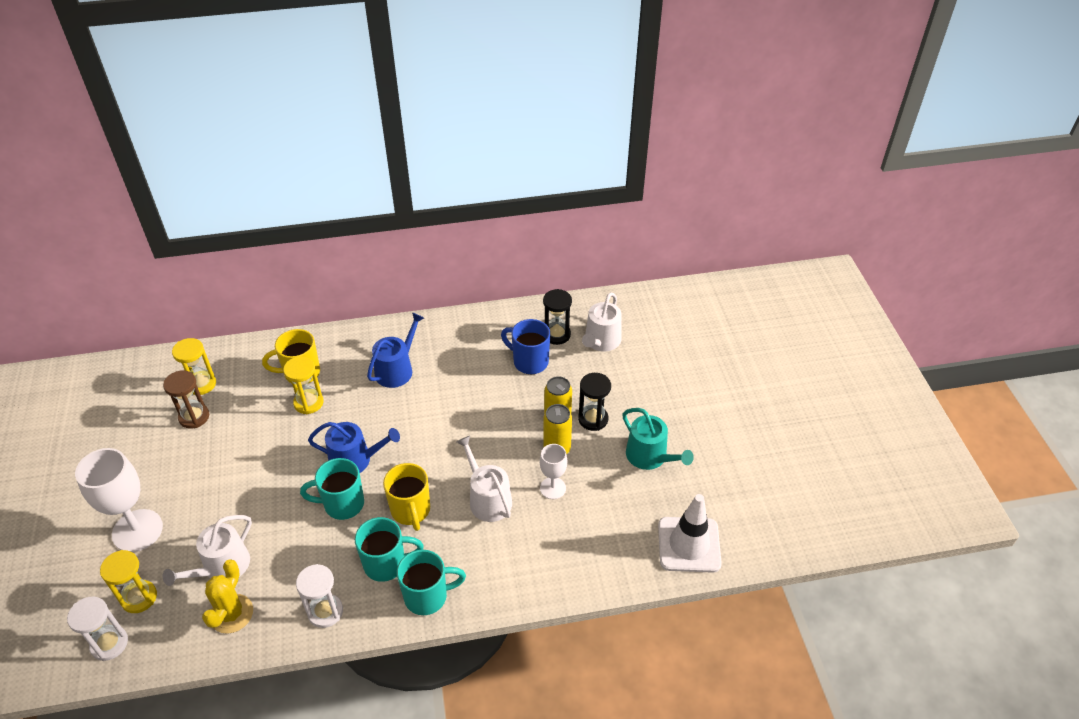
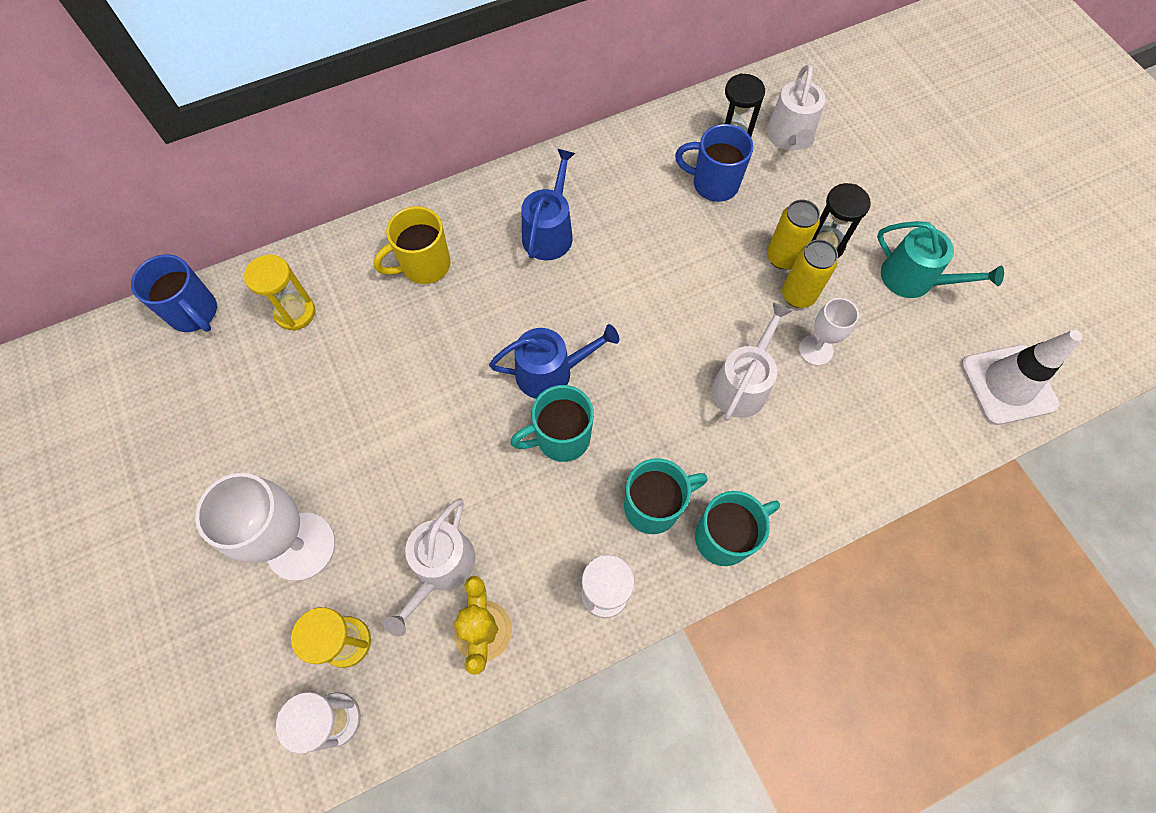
camera: 15 degrees left, 20 degrees up
(136, 370) = (194, 313): none -> blue mug
(194, 417) = (306, 362): brown hourglass -> none
(308, 403) = (453, 306): yellow hourglass -> none
(411, 511) = (653, 425): yellow mug -> none
(487, 499) = (742, 384): white watering can -> white watering can turned 75 degrees clockwise

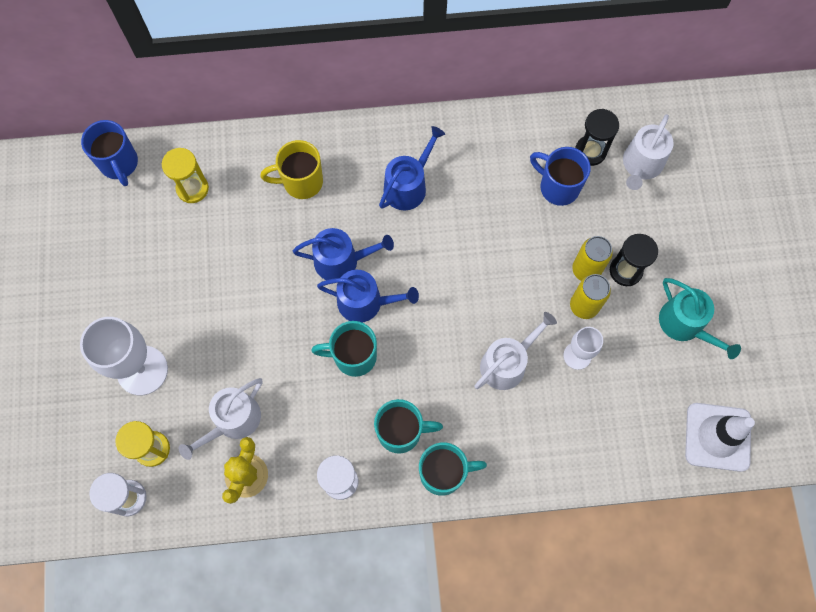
camera: 20 degrees right, 5 degrees up
(505, 335) = (342, 261): none -> blue watering can

